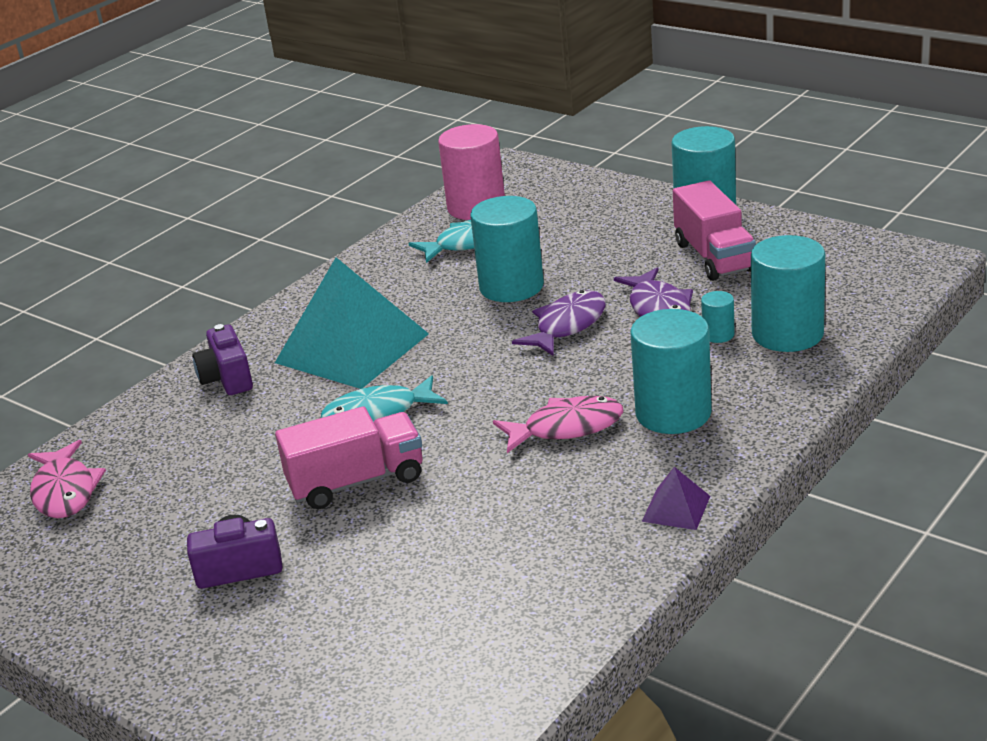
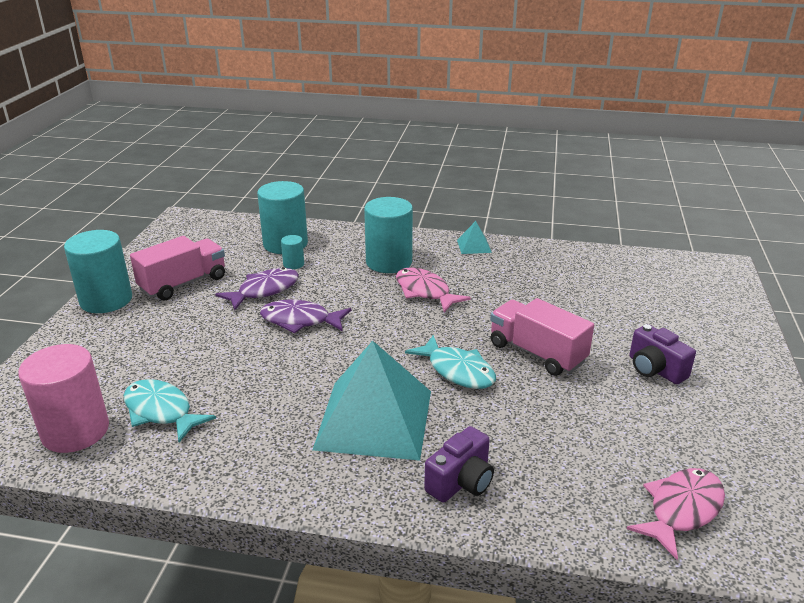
camera: 120 degrees left, 0 degrees up
(511, 287) = (245, 362): turquoise cylinder -> none
(676, 508) = (474, 246): purple pyramid -> turquoise pyramid

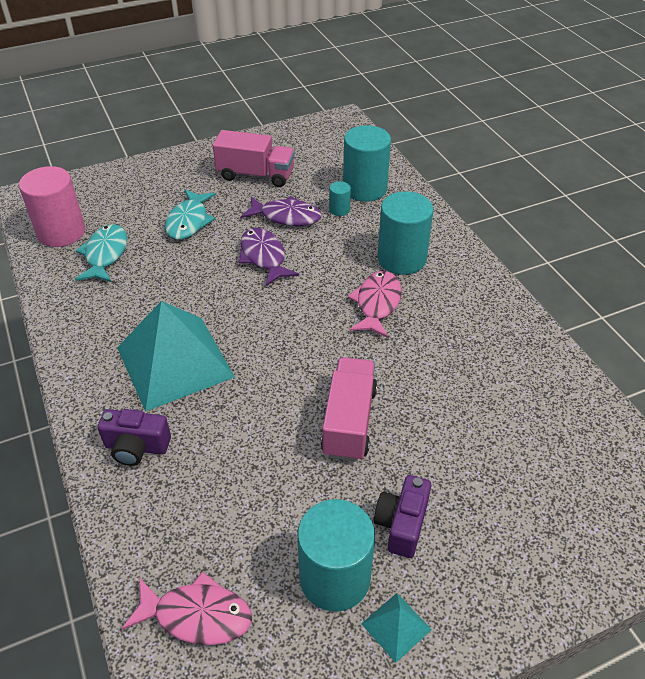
camera: 55 degrees right, 15 degrees up
(106, 300) = (202, 156): turquoise cylinder -> turquoise cylinder (335, 578)
(457, 371) = (276, 380): turquoise fish -> turquoise fish (189, 221)
(474, 246) = (493, 297): turquoise pyramid -> turquoise pyramid (396, 626)

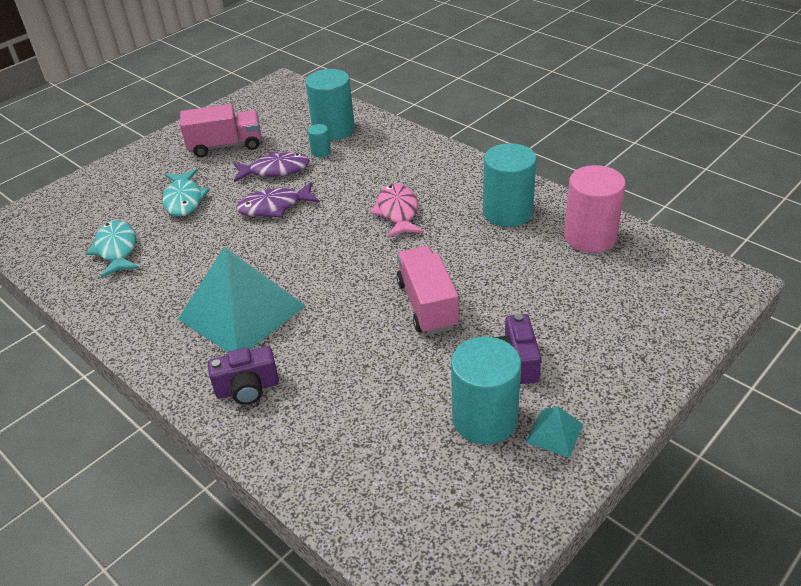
camera: 20 degrees left, 5 degrees down
(61, 232) = (58, 245): pink cylinder -> pink cylinder (590, 237)
(196, 615) = (384, 491): pink fish -> none
(264, 257) = (274, 207): purple fish -> purple fish turned 60 degrees counterclockwise
(401, 259) = (398, 173): turquoise cylinder -> turquoise cylinder (507, 212)

